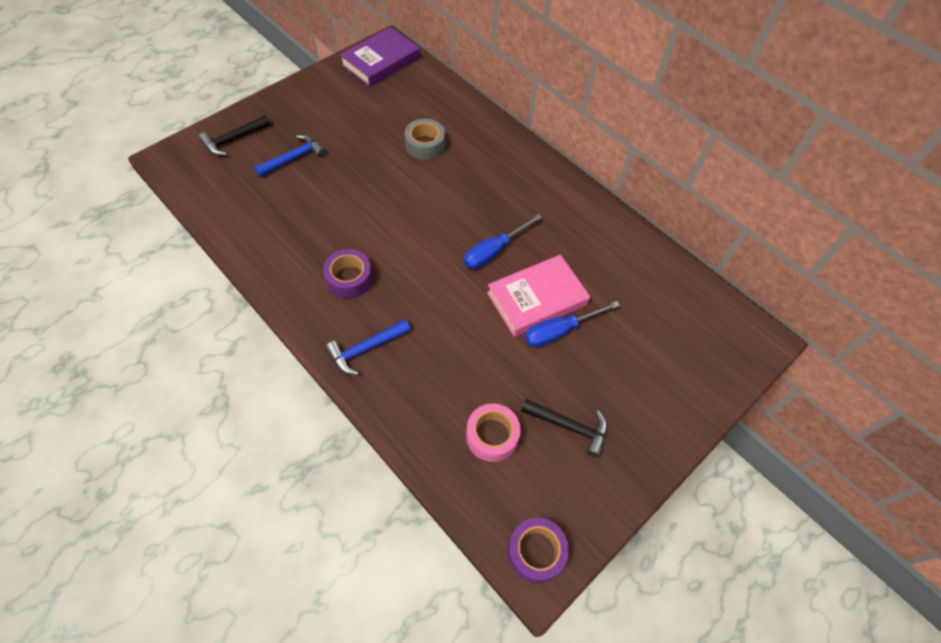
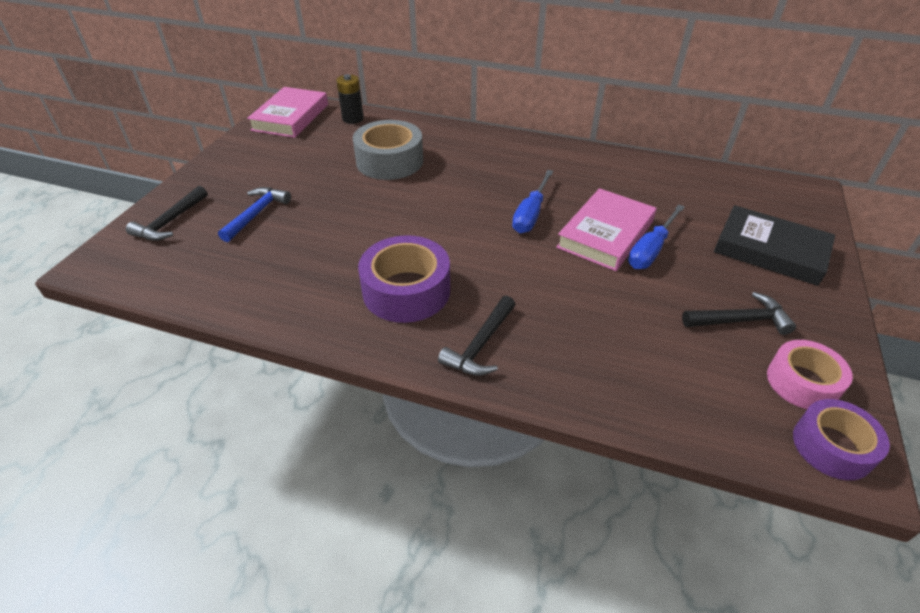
camera: 25 degrees left, 15 degrees down
(349, 279) = (406, 291): purple tape -> purple tape, size x1.53
(365, 349) = (480, 345): blue hammer -> black hammer
(381, 61) = (291, 117): purple book -> pink book
(425, 145) = (389, 161): grey tape -> grey tape, size x1.53
(428, 83) = (353, 119): none -> black battery
(492, 436) = (682, 362): pink tape -> pink tape (802, 382)
(660, 380) = (770, 250): none -> black book

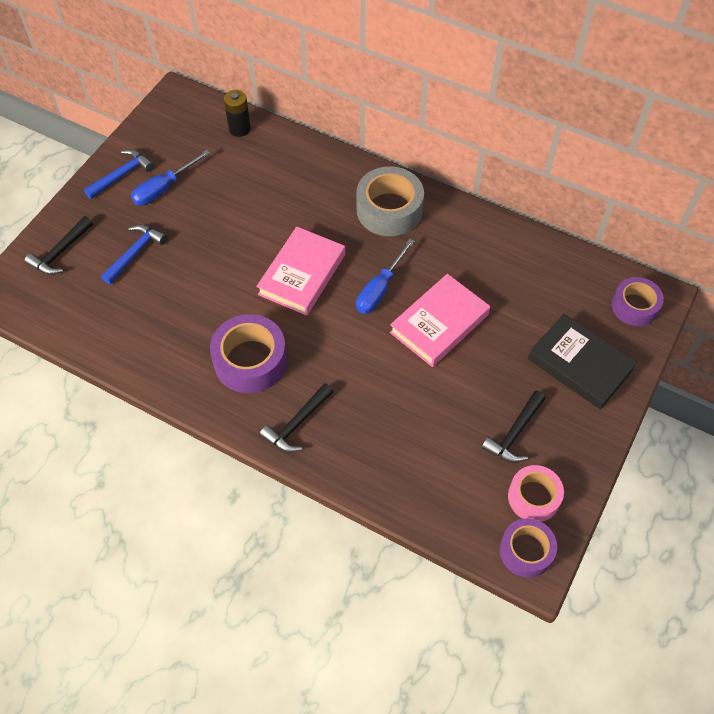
camera: 10 degrees right, 15 degrees up
(237, 158) = (122, 175): none -> blue hammer
(291, 117) = (177, 118): pink book -> pink book (302, 274)
(389, 161) = (265, 199): grey tape -> grey tape (389, 210)
(651, 250) = (472, 348): blue screwdriver -> blue screwdriver (164, 188)
(740, 320) = (514, 433): black hammer -> black hammer turned 120 degrees clockwise
(792, 200) = (634, 306): none -> purple tape

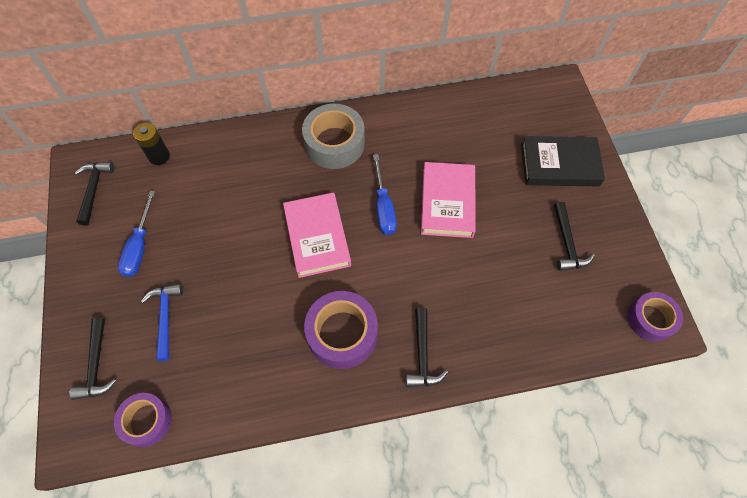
camera: 40 degrees left, 5 degrees up
(122, 175) = (91, 260): blue hammer -> none
(170, 123) = (94, 190): none -> black hammer
(533, 497) = (619, 278): pink tape -> none
(634, 306) = (553, 101): purple tape -> purple tape (147, 421)

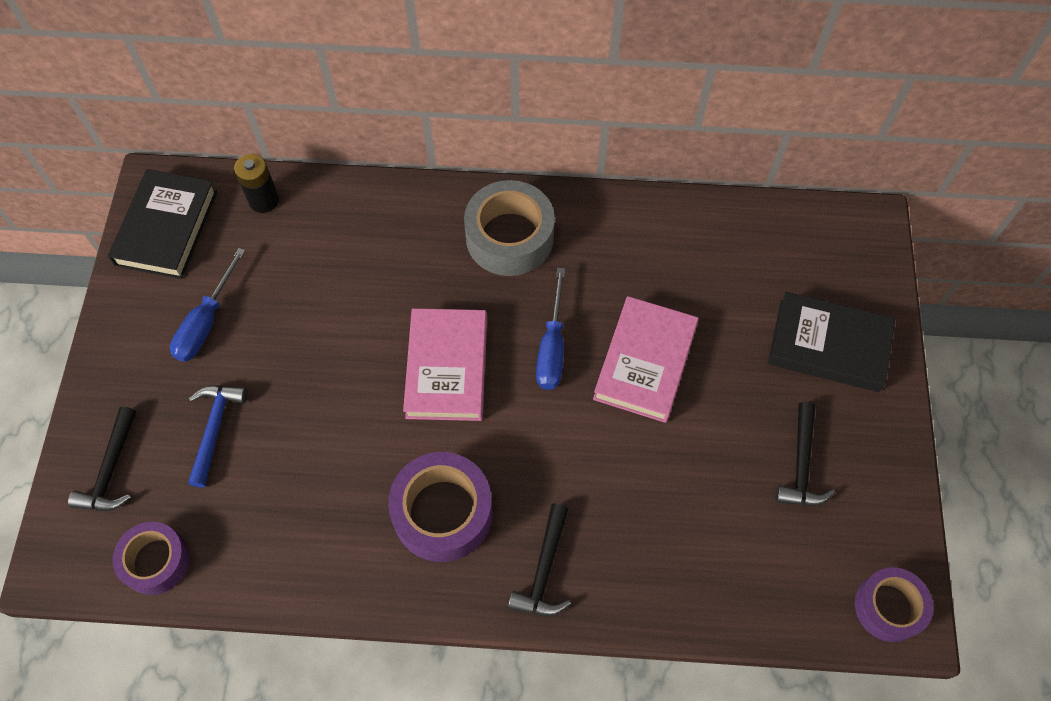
camera: 15 degrees right, 0 degrees up
(94, 190) = (166, 228): black hammer -> black book

